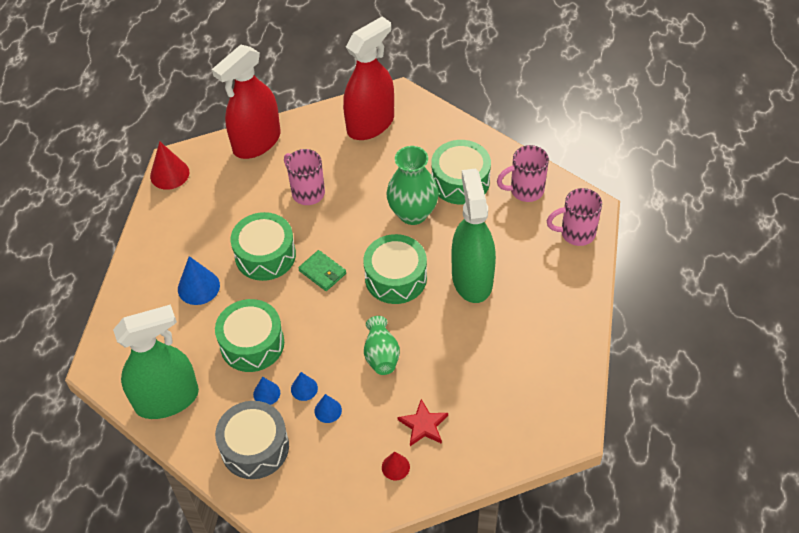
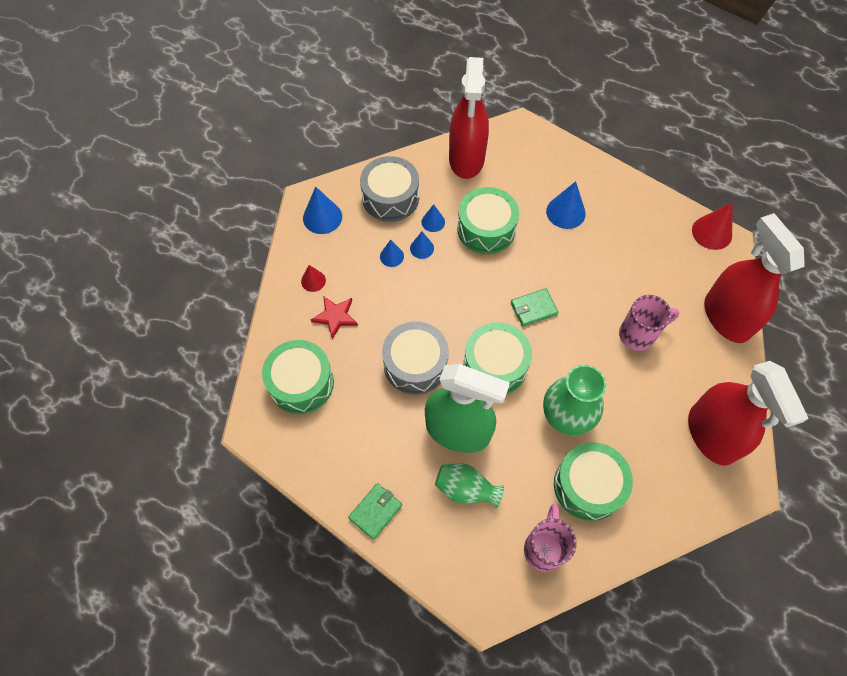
camera: 115 degrees right, 10 degrees up
(167, 399) = (466, 158): green spray bottle -> red spray bottle
(265, 255) = (576, 272): green drum -> green drum (301, 383)
(314, 501) = (322, 217): none -> blue cone
(381, 355) = (419, 316): green vase -> green vase (466, 489)
(431, 336) = (415, 364): none -> grey drum
(575, 304) = (375, 511): none -> green wallet
(576, 233) = (459, 568): pink mug -> none

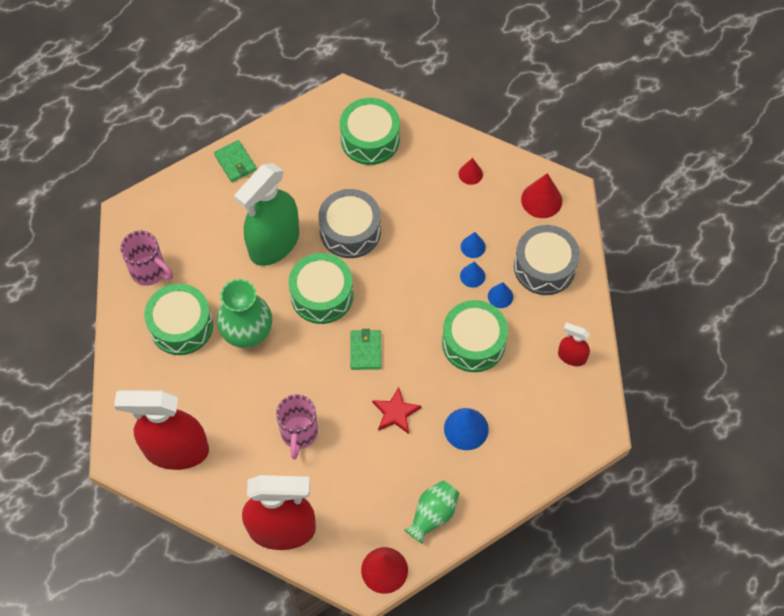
camera: 110 degrees right, 0 degrees up
(322, 217) = (541, 200): blue cone -> red cone
(335, 317) = (424, 181): red star -> red star (395, 412)
(466, 158) = (571, 357): red spray bottle -> red spray bottle, size x0.47
(466, 489) = (222, 232): green vase -> green vase (432, 514)

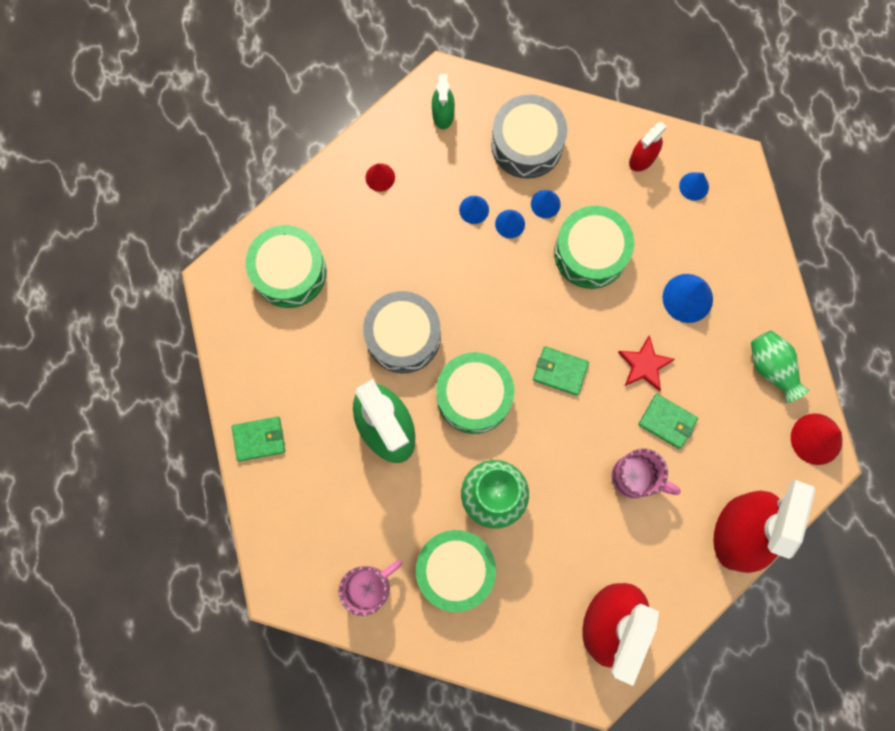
camera: 70 degrees left, 15 degrees up
(354, 445) = (667, 422): none -> green wallet
(541, 200) = (443, 114): red cone -> green spray bottle
(565, 404) = (694, 186): none -> blue cone

